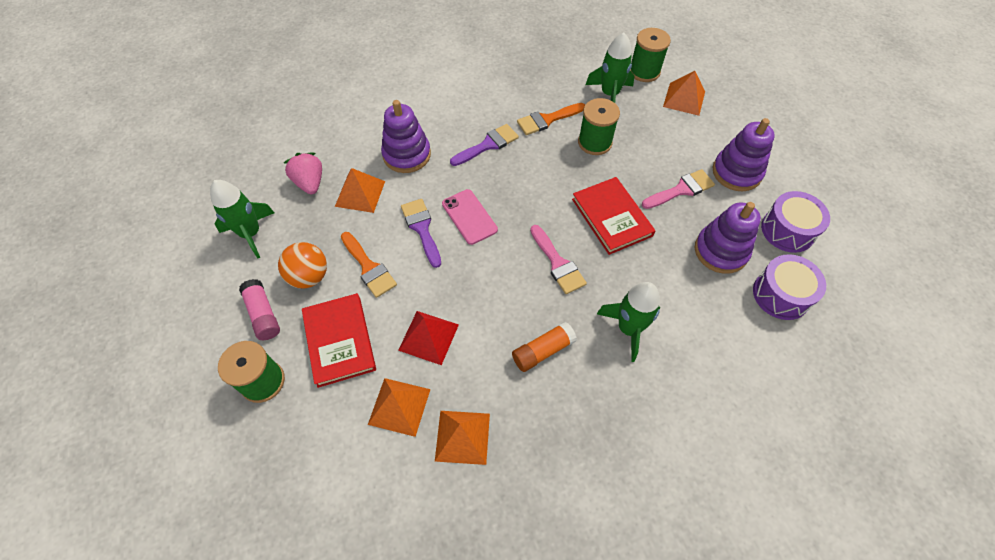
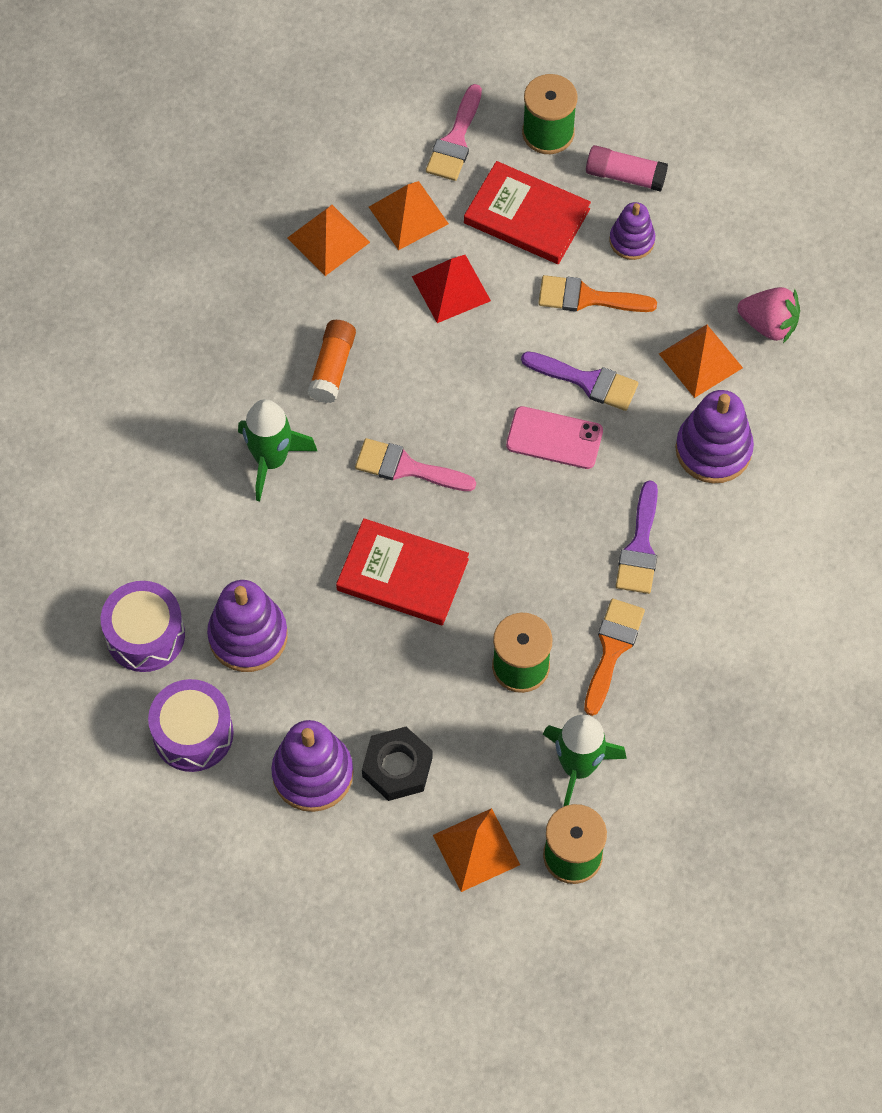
camera: 135 degrees right, 5 degrees up
(251, 233) = (747, 226): green rocket -> none
(309, 276) = (632, 240): orange ball -> purple stacking toy
(681, 190) = (357, 685): pink brush -> pink brush (455, 140)
(692, 147) = (397, 767): none -> black nut

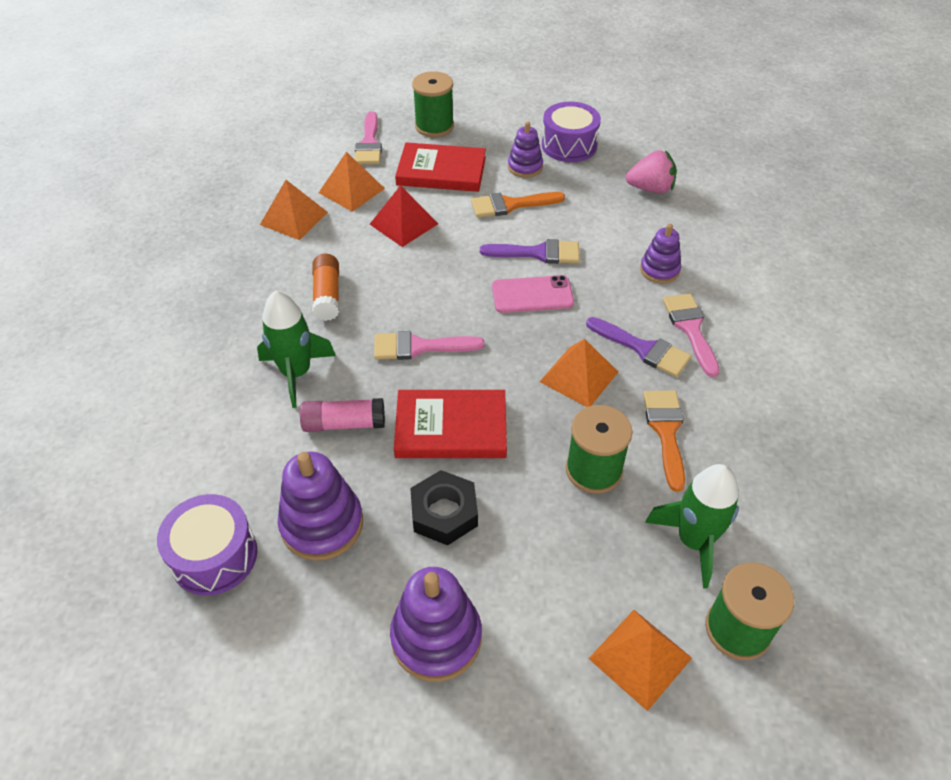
camera: 20 degrees left, 15 degrees down
(193, 733) = (293, 639): purple drum -> purple drum (569, 145)
(397, 767) = (521, 601): black nut -> black nut (444, 513)
(625, 176) = (501, 135): pink glue stick -> pink glue stick (344, 423)
(640, 547) = (643, 349): purple brush -> purple brush turned 45 degrees counterclockwise
(700, 360) = (615, 220): orange pyramid -> orange pyramid (578, 376)
(704, 538) = (690, 329): none -> pink brush
(713, 450) = (659, 270): purple stacking toy -> purple stacking toy, size x0.62

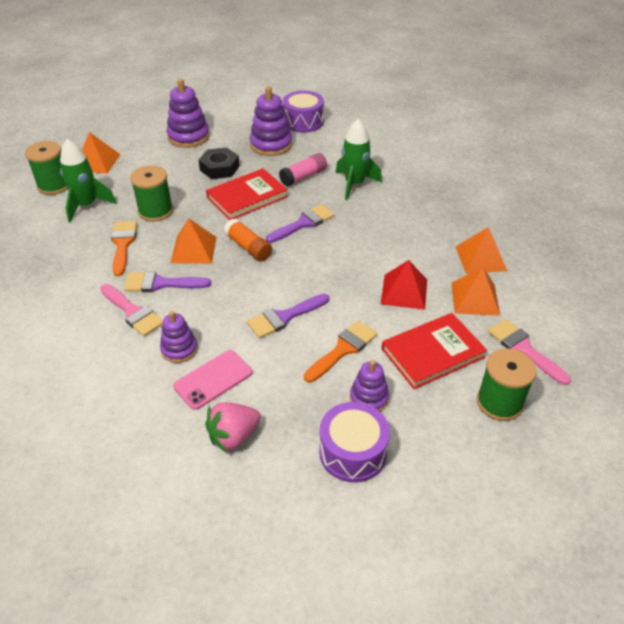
camera: 145 degrees right, 5 degrees down
(327, 295) = (390, 224): orange glue stick -> orange glue stick (248, 247)
(419, 347) = (303, 223): pink brush -> purple brush
(532, 295) = (262, 284): pink phone -> pink phone (213, 379)
(666, 431) = (123, 244): orange brush -> orange brush turned 150 degrees counterclockwise

